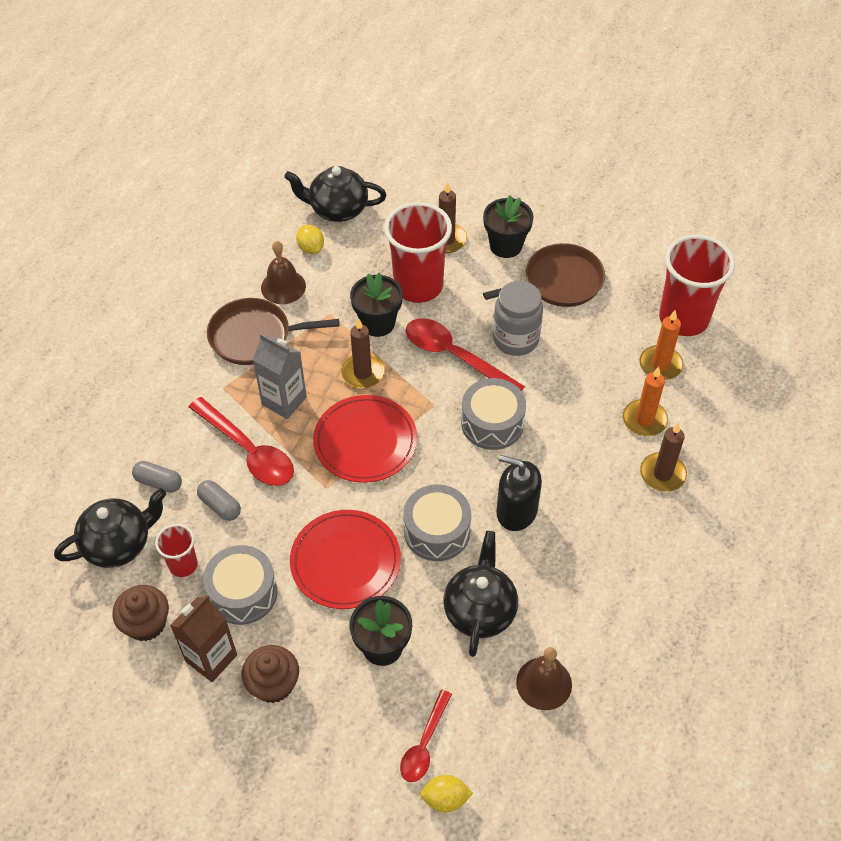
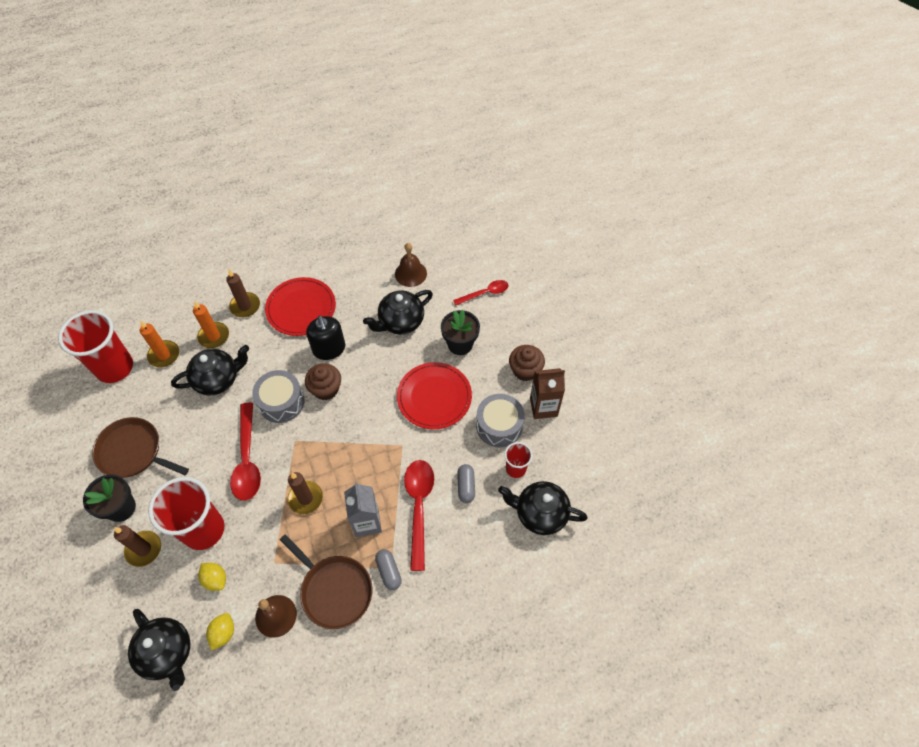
camera: 135 degrees left, 5 degrees up
(146, 623) = (561, 453): brown cupcake -> brown cupcake (326, 389)
(158, 482) = (486, 534): grey capsule -> grey capsule (389, 571)
(365, 441) = (353, 453): red plate -> red plate (301, 308)
(377, 323) = (257, 525): black flower pot -> none
(437, 531) = (376, 372): grey drum -> none
(445, 799) = (498, 269): yellow lemon -> yellow lemon (215, 579)
(515, 339) = (205, 438): grey jar -> none
(579, 389) = (218, 379): none -> black teapot

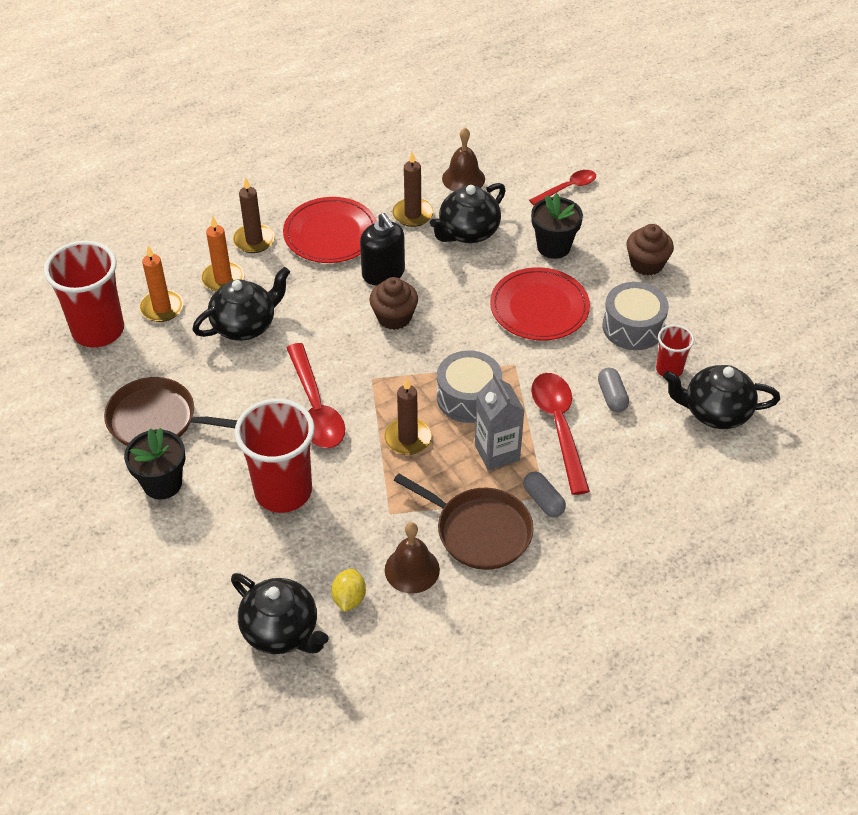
camera: 10 degrees left, 10 degrees down
(144, 549) = (209, 524): brown candle -> brown candle (412, 214)
(215, 579) = (318, 542): yellow lemon -> none
(281, 402) = (339, 339): grey drum -> grey drum (468, 397)
(543, 407) = (682, 300): brown carton -> none

